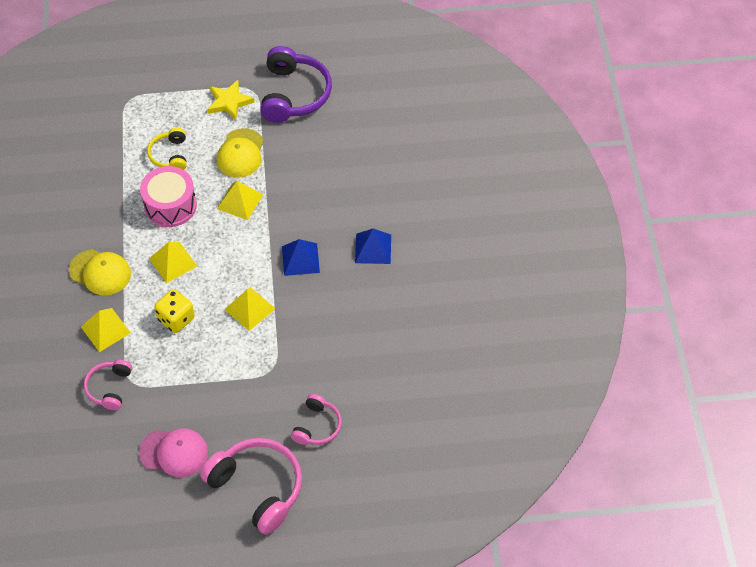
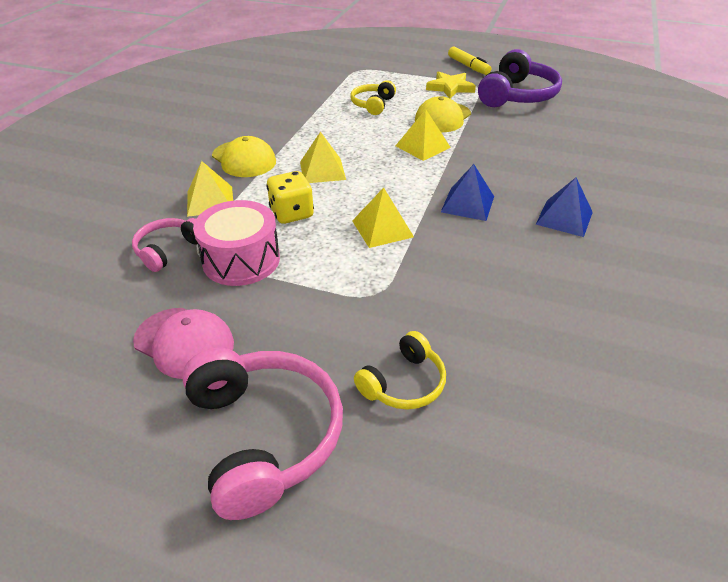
camera: 25 degrees right, 15 degrees down
(170, 205) = (349, 133): pink drum -> pink drum (241, 260)
(232, 57) = (468, 66): none -> yellow marker
(317, 426) = (404, 383): pink headphones -> yellow headphones

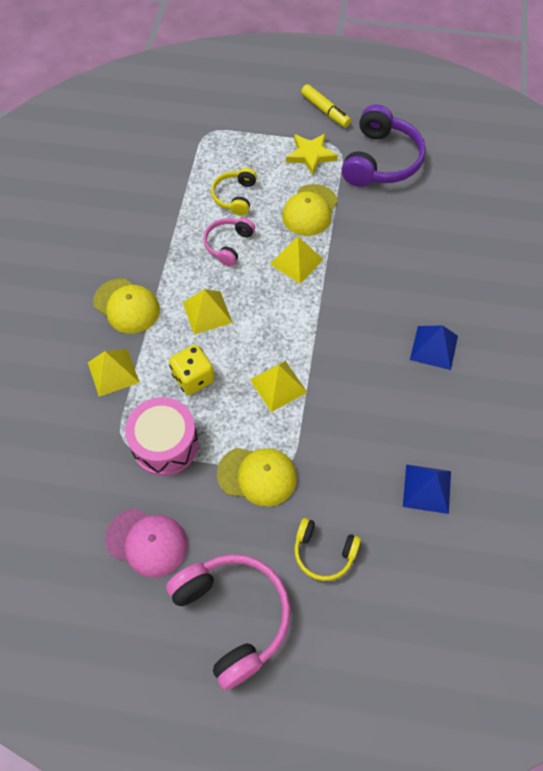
camera: 10 degrees left, 20 degrees up
(168, 250) = (97, 442): pink headphones -> pink headphones (228, 245)
(338, 299) = (257, 476): none -> yellow cap
(404, 383) = (323, 552): yellow headphones -> yellow headphones turned 75 degrees clockwise
(467, 204) = (348, 341): blue pyramid -> blue pyramid (427, 488)

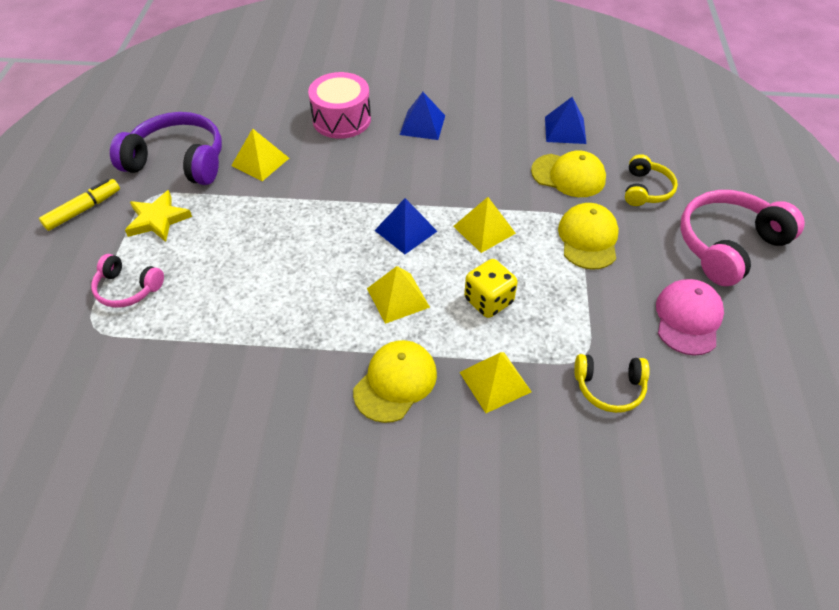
camera: 95 degrees left, 10 degrees down
(165, 444) = (575, 317): pink drum -> pink drum (341, 119)
(228, 245) = (296, 287): pink headphones -> pink headphones (127, 289)
(235, 197) = (217, 287): yellow headphones -> yellow headphones (609, 387)
(282, 323) = (406, 230): none -> blue pyramid
(296, 261) = (321, 224): yellow pyramid -> yellow pyramid (260, 161)
(310, 210) = (247, 216): yellow cap -> yellow cap (568, 175)

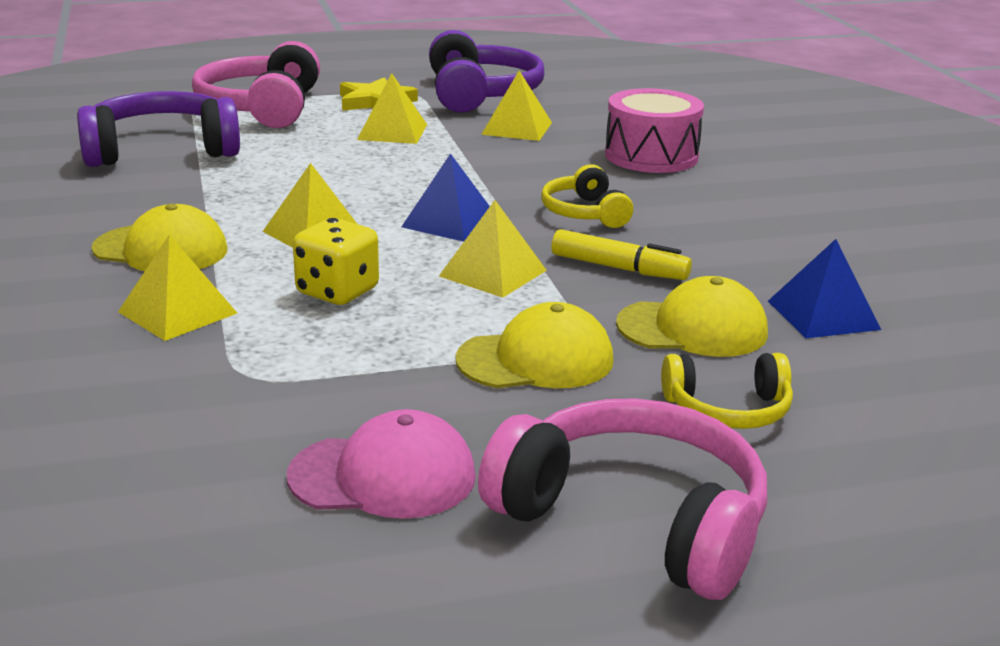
camera: 70 degrees right, 25 degrees down
(83, 210) = (368, 73): yellow marker -> yellow marker (619, 268)
(127, 289) = (261, 108): pink headphones -> pink headphones, size x1.80
(194, 365) = (161, 150): none -> purple headphones
(231, 223) = (392, 132): none -> yellow pyramid
(422, 125) = (699, 204): blue pyramid -> none
(568, 175) = (692, 328): yellow cap -> yellow cap turned 90 degrees counterclockwise
(609, 387) = (187, 404): yellow headphones -> yellow headphones (584, 213)

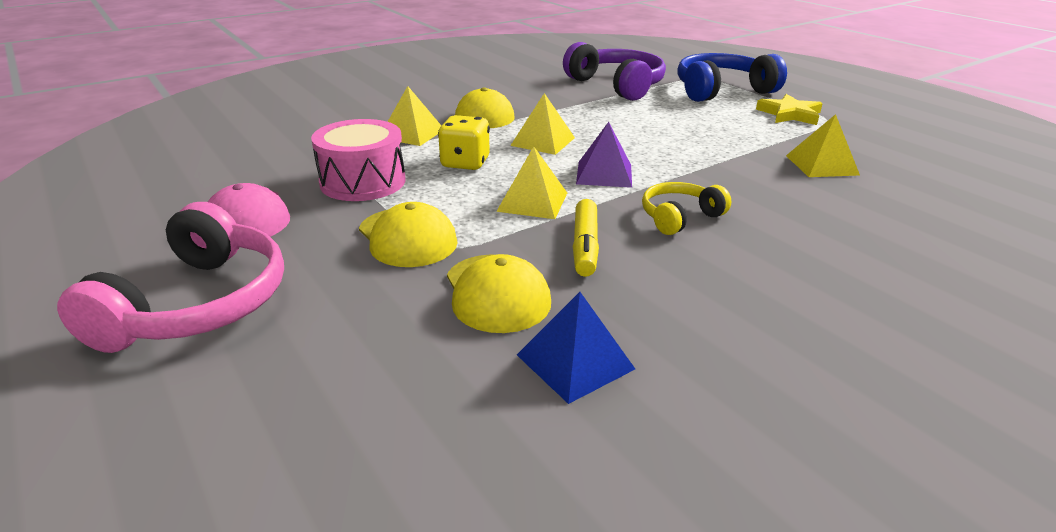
camera: 70 degrees right, 5 degrees up
(261, 108) = (721, 90): pink headphones -> blue headphones
(392, 132) = (741, 129): yellow pyramid -> none
(450, 222) = (604, 174): blue pyramid -> purple pyramid
(481, 94) = (873, 141): purple headphones -> none
(651, 156) = (853, 227): pink drum -> pink drum (363, 182)
(728, 410) = (362, 326): yellow headphones -> none

